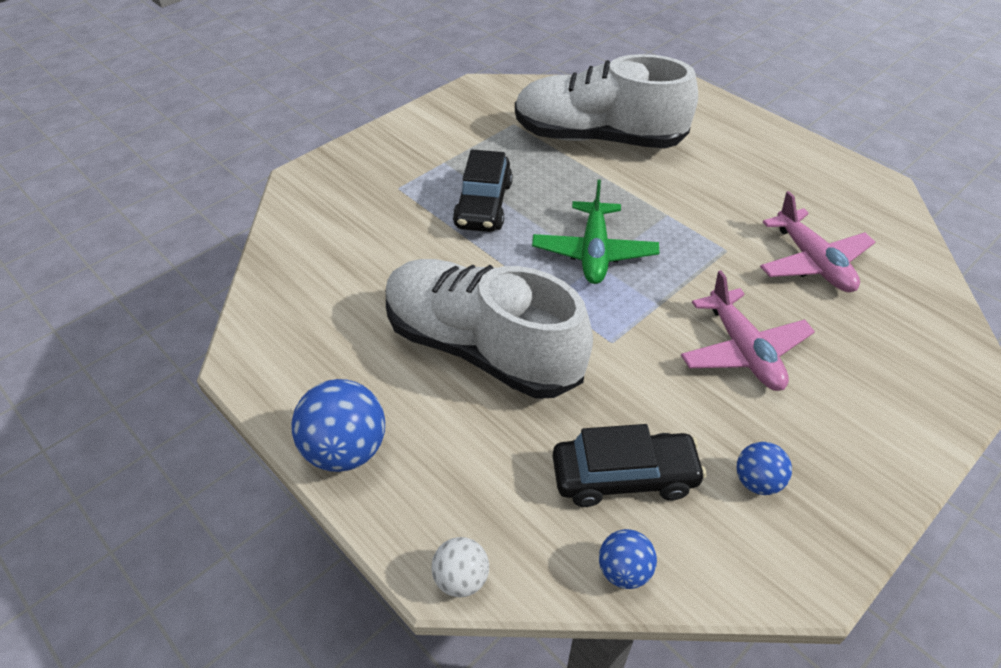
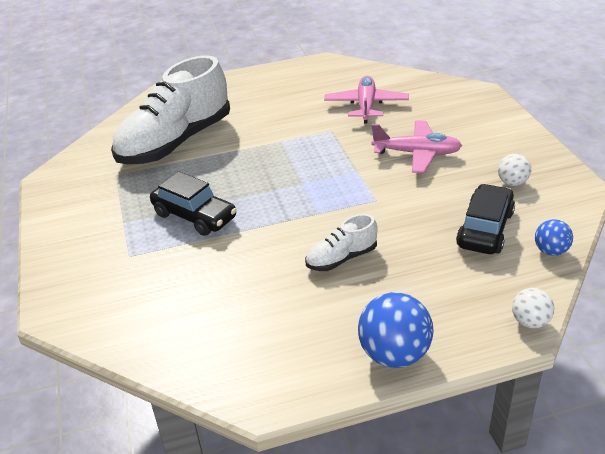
camera: 60 degrees left, 10 degrees down
(481, 348) = (341, 258): white shoe -> white shoe, size x0.45
(594, 252) = (289, 181): green plane -> none
(757, 481) = (512, 183): blue ball -> white ball
(812, 262) = (366, 106): pink plane -> pink plane turned 90 degrees counterclockwise

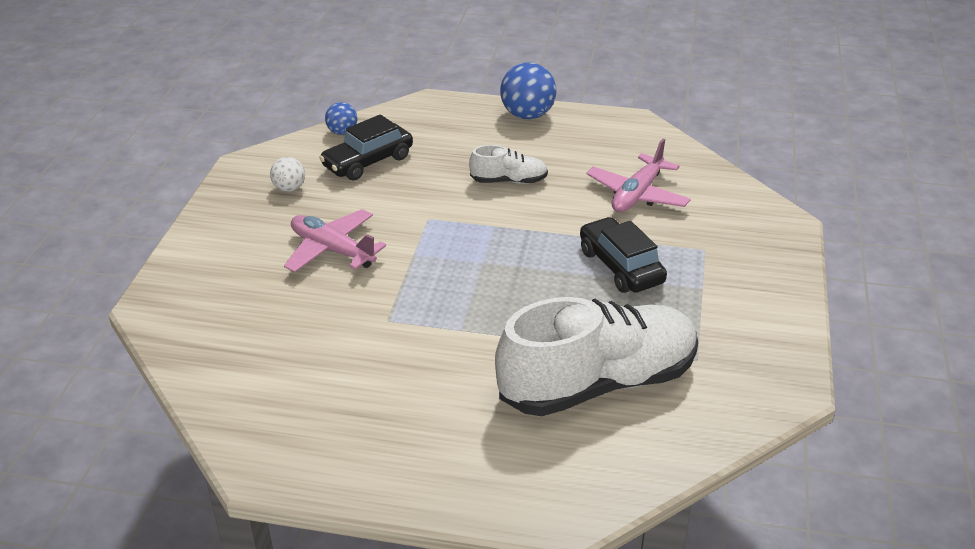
camera: 155 degrees left, 0 degrees up
(366, 106) = (306, 341): pink plane -> pink plane (637, 194)
(530, 322) = (418, 103): white ball -> none

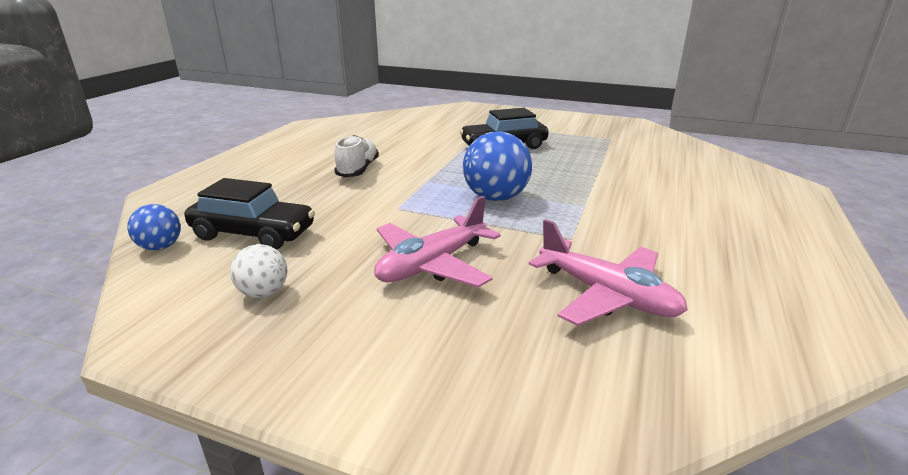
camera: 80 degrees left, 10 degrees down
(368, 162) = (253, 233): black car -> black car turned 45 degrees counterclockwise
(527, 115) = (252, 155): blue ball -> blue ball (496, 198)
(598, 383) = (645, 165): white shoe -> none
(637, 194) = (412, 133): pink plane -> pink plane (606, 295)

